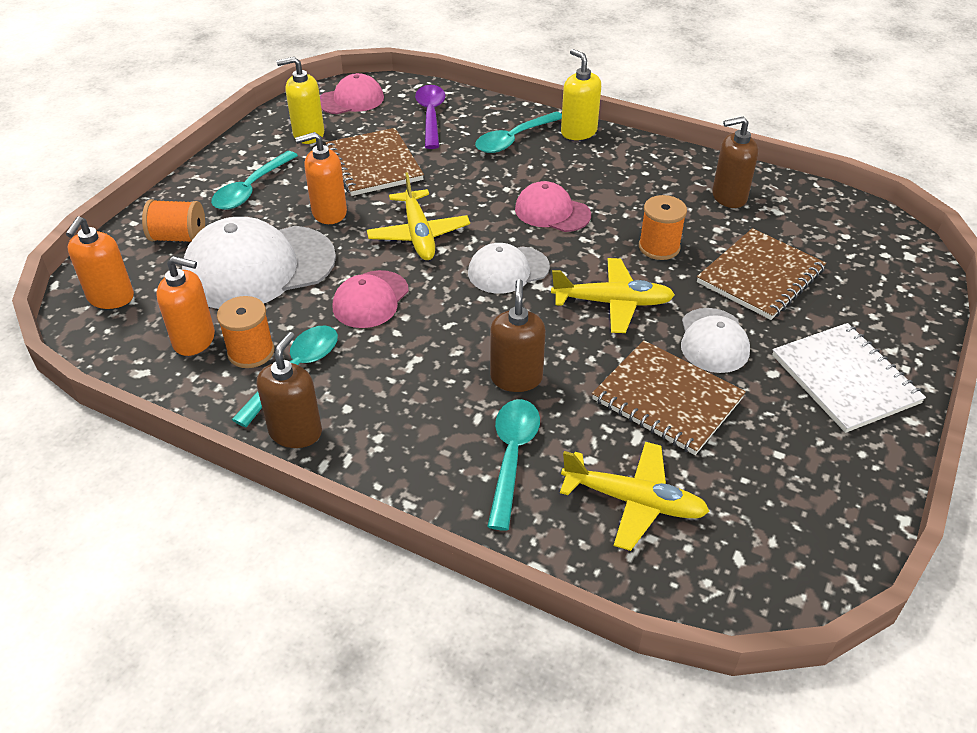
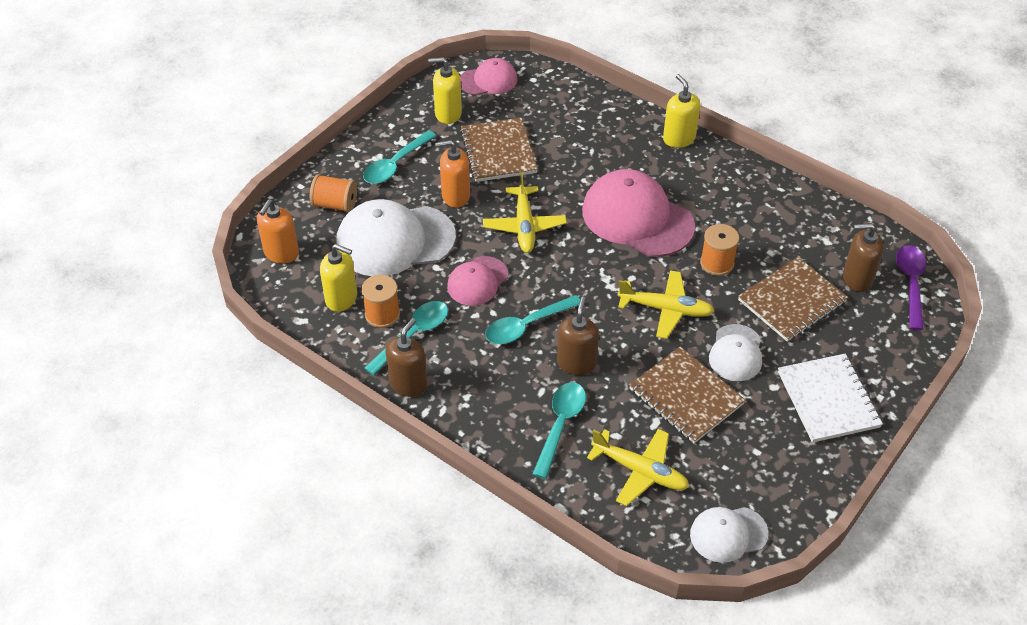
camera: 10 degrees right, 5 degrees up
(194, 340) = (341, 298): orange soap dispenser -> yellow soap dispenser
(431, 116) = (554, 106): purple spoon -> purple spoon (910, 284)
(508, 270) = (589, 269): white cap -> white cap (728, 534)
(514, 139) = (621, 140): turquoise spoon -> turquoise spoon (526, 326)
(552, 212) = (637, 218): pink cap -> pink cap, size x1.82
(729, 197) = (790, 222): brown soap dispenser -> brown soap dispenser (857, 279)

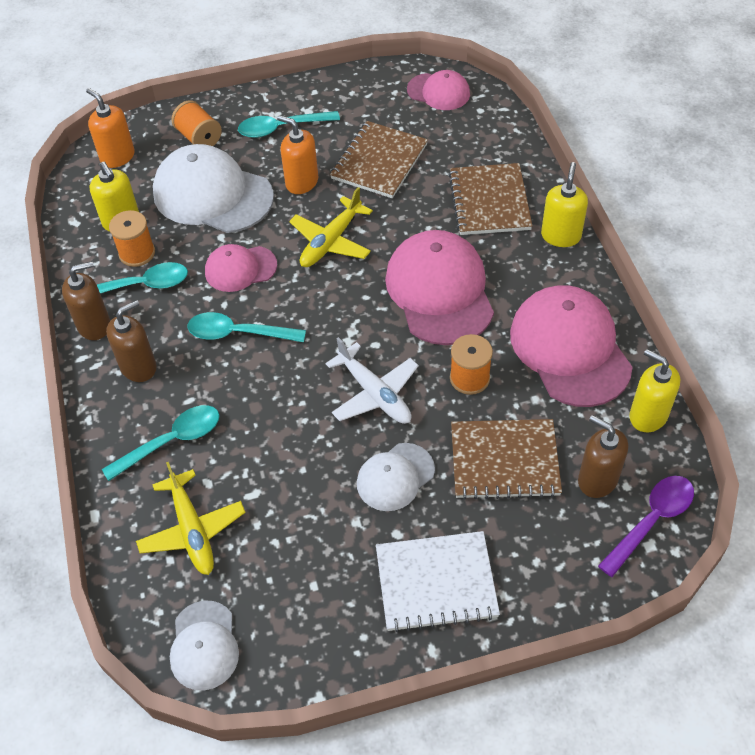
camera: 40 degrees right, 5 degrees up
(281, 253) = (117, 157): orange soap dispenser -> orange soap dispenser turned 75 degrees clockwise
(448, 114) = (372, 105): yellow soap dispenser -> yellow soap dispenser (648, 415)
(576, 363) = (243, 394): brown soap dispenser -> brown soap dispenser (138, 367)
(665, 309) = (374, 393): yellow plane -> white plane
(686, 397) = (305, 488): brown notebook -> brown notebook (489, 201)
(728, 534) = (204, 645): white cap -> white cap turned 120 degrees counterclockwise
(759, 208) = (570, 348): none -> pink cap
(828, 399) = (436, 583): white notebook -> white notebook turned 60 degrees clockwise

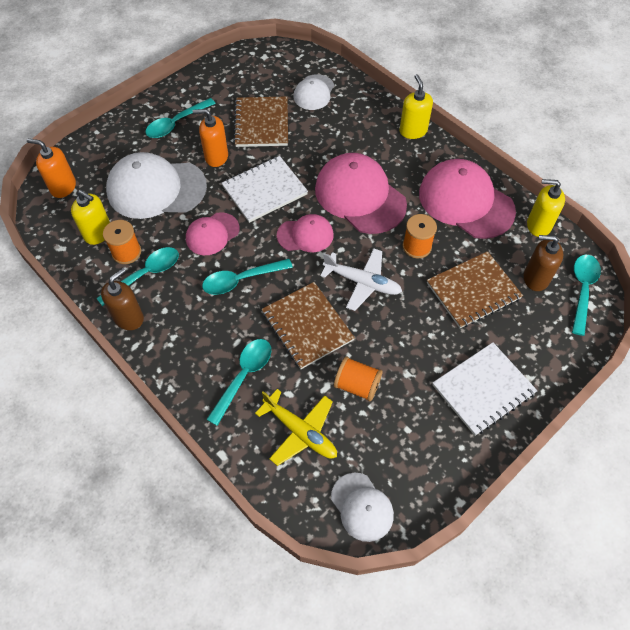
camera: 30 degrees left, 5 degrees up
(138, 367) = (183, 334): brown soap dispenser -> none
(199, 138) = (118, 151): orange spool -> orange spool (357, 385)
(331, 241) = (264, 190): yellow plane -> white notebook
(395, 477) = (412, 332): white cap -> white cap (314, 92)
(438, 92) = (271, 62): pink cap -> pink cap (305, 235)
(489, 201) = (353, 124): brown notebook -> brown notebook (307, 326)
(651, 521) = (582, 290): purple spoon -> turquoise spoon

